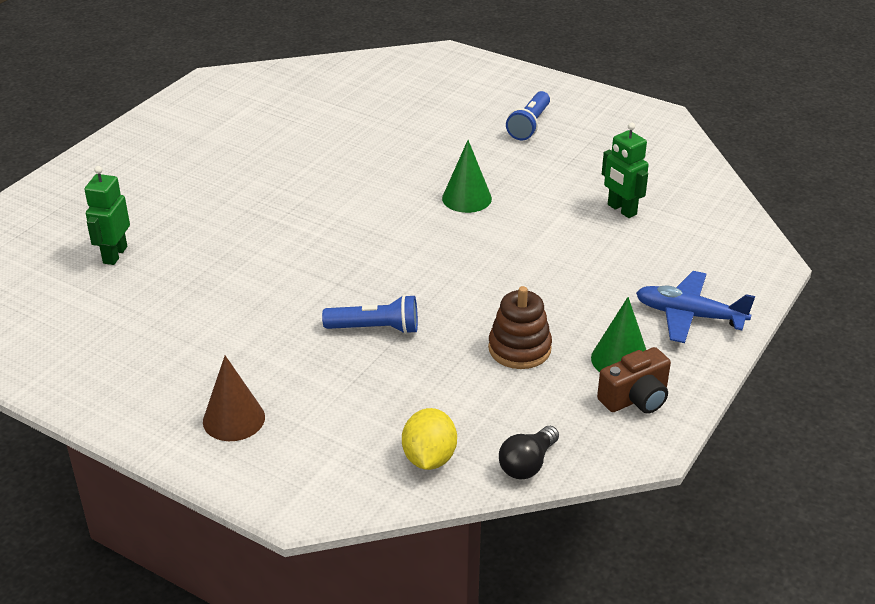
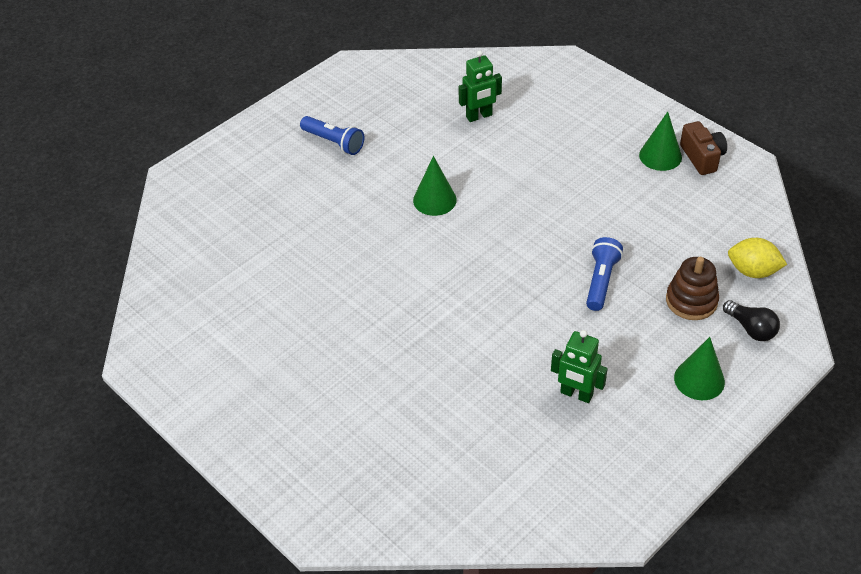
camera: 75 degrees left, 10 degrees up
(114, 255) = (452, 456): green robot -> green robot (576, 394)
(234, 419) = (699, 380): brown cone -> green cone
(519, 348) = (640, 204): brown stacking toy -> brown stacking toy (691, 301)
(527, 464) = (762, 222): black light bulb -> black light bulb (751, 329)
(689, 315) = (618, 112): blue plane -> none

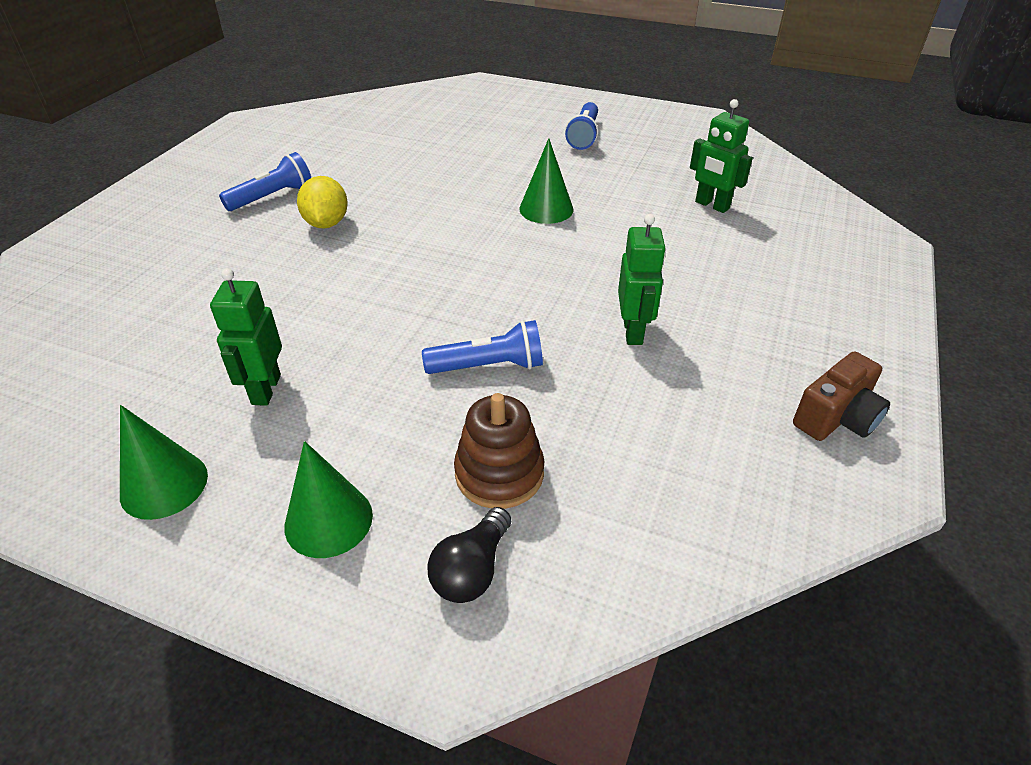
camera: 65 degrees right, 5 degrees down
(315, 359) = (272, 197): none -> blue flashlight
(598, 206) = (633, 332): none -> green robot
(660, 156) = (793, 370): green cone -> green cone (164, 485)
(752, 271) = (615, 543): yellow lemon -> yellow lemon (326, 223)

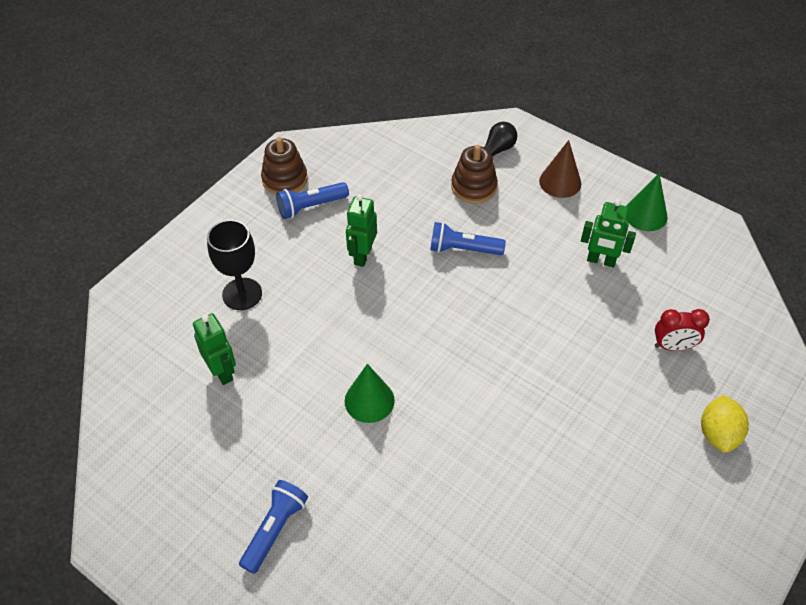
camera: 165 degrees left, 10 degrees up
(183, 304) = (673, 346): none -> red clock
(265, 389) = (601, 261): green robot -> green robot turned 90 degrees clockwise
(272, 197) = (626, 482): blue flashlight -> blue flashlight (311, 206)
(326, 223) = (570, 424): yellow lemon -> yellow lemon (718, 434)
(328, 520) = (560, 182): green cone -> brown cone
(754, 266) = (242, 294): none -> black goblet
(836, 418) = (284, 179): brown camera -> brown stacking toy

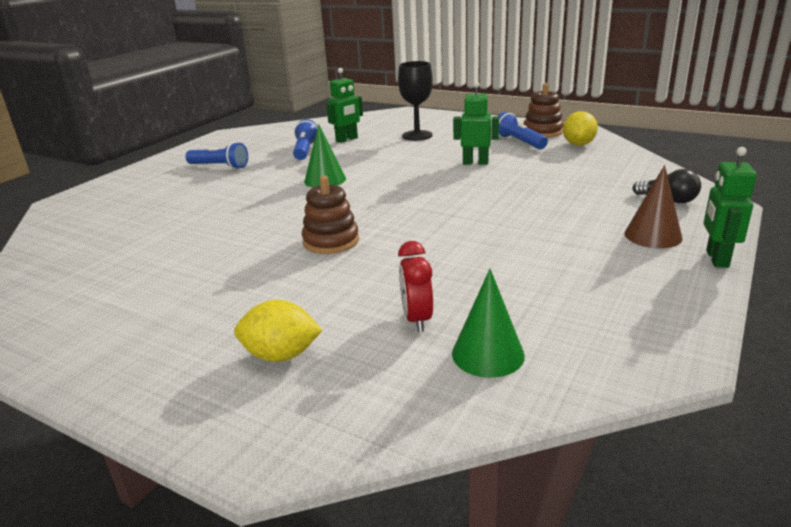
camera: 85 degrees right, 25 degrees down
(339, 163) = (578, 144): none -> yellow lemon
(463, 249) = (508, 197): blue flashlight -> blue flashlight (305, 150)
(473, 187) = (599, 194): brown stacking toy -> brown stacking toy (331, 241)
(601, 261) = (537, 266): green robot -> green robot (716, 259)
(645, 214) = (646, 294): green cone -> green cone (488, 354)

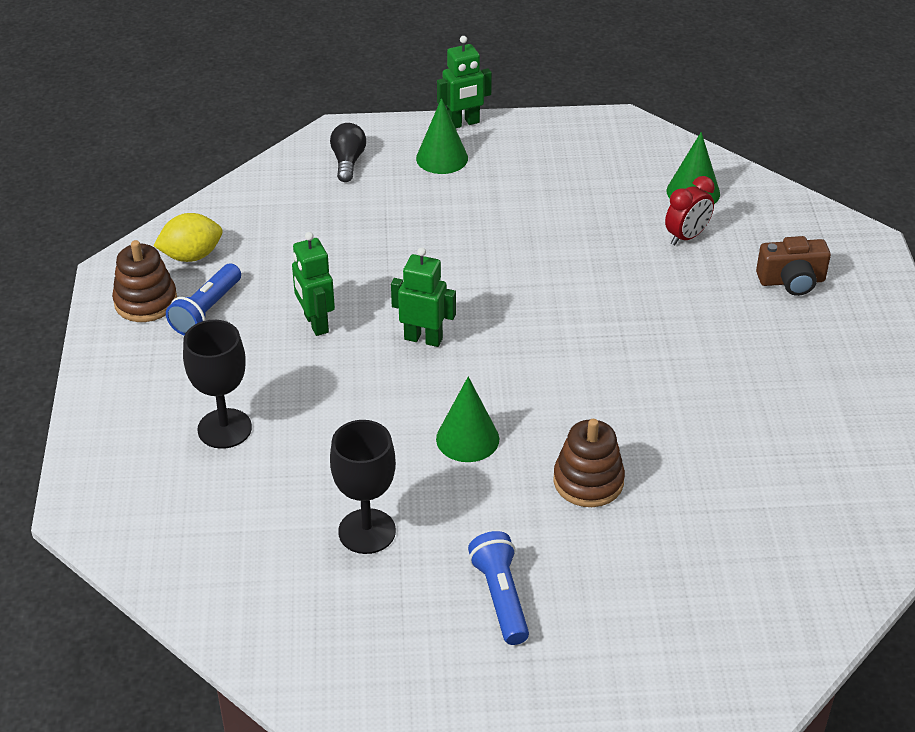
camera: 125 degrees left, 15 degrees up
(281, 355) = (791, 281): yellow lemon -> brown camera
(305, 150) = (367, 531): blue flashlight -> black goblet
(331, 241) = (616, 344): brown stacking toy -> brown stacking toy (588, 481)
(347, 139) = (287, 507): green robot -> green robot (423, 339)
(653, 235) = (442, 158): brown cone -> green cone

